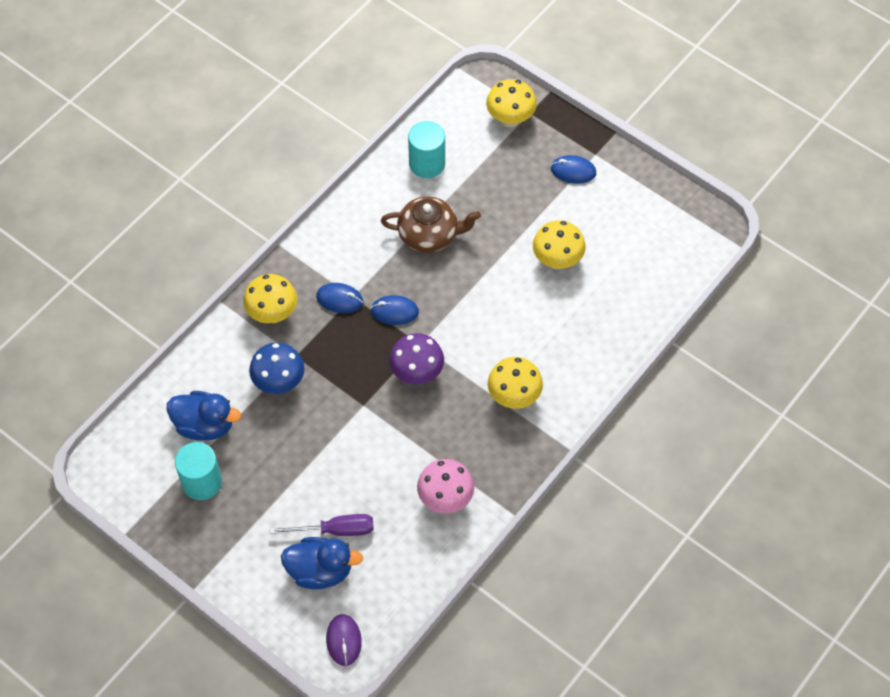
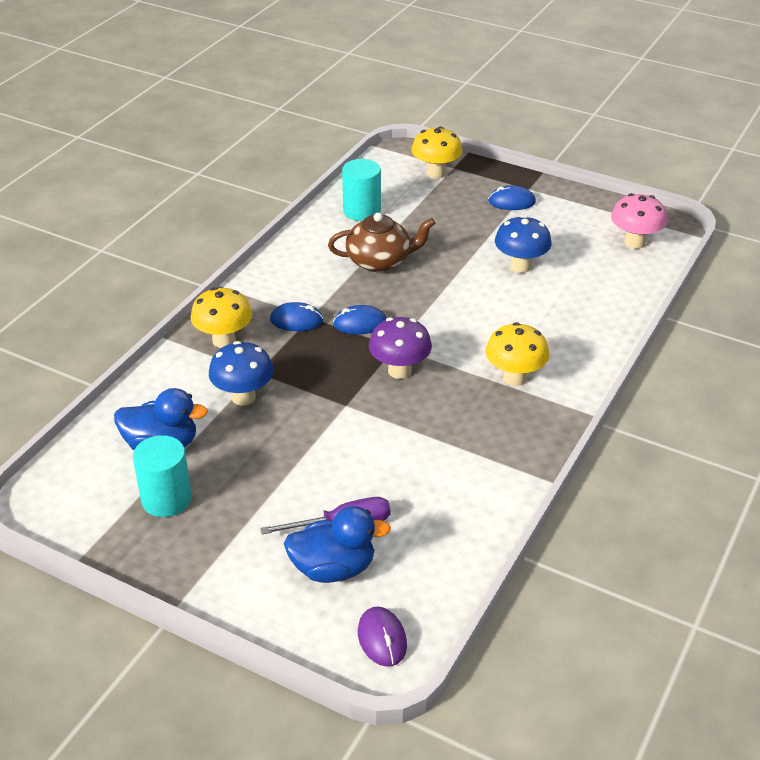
camera: 10 degrees left, 20 degrees down
(445, 499) = (467, 477): pink mushroom -> pink mushroom (634, 242)
(557, 261) = (520, 266): yellow mushroom -> blue mushroom

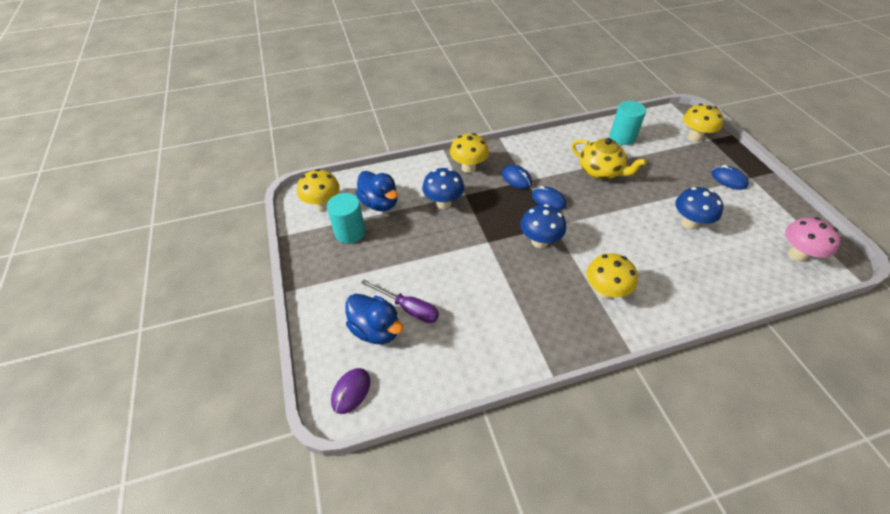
camera: 45 degrees right, 10 degrees up
(84, 494) = (323, 205): none -> yellow mushroom
(380, 261) = (600, 171): brown teapot -> yellow teapot
(399, 371) = (539, 241): purple mushroom -> blue mushroom

